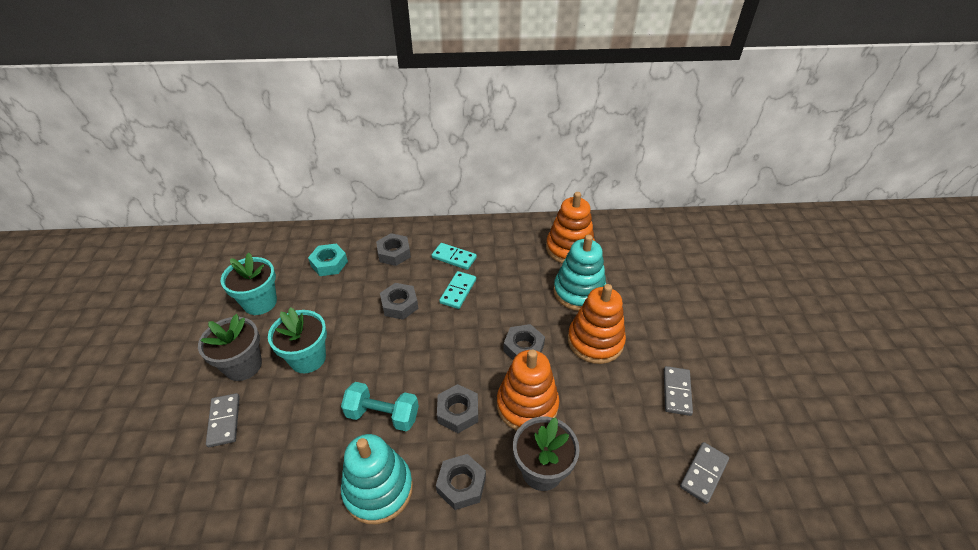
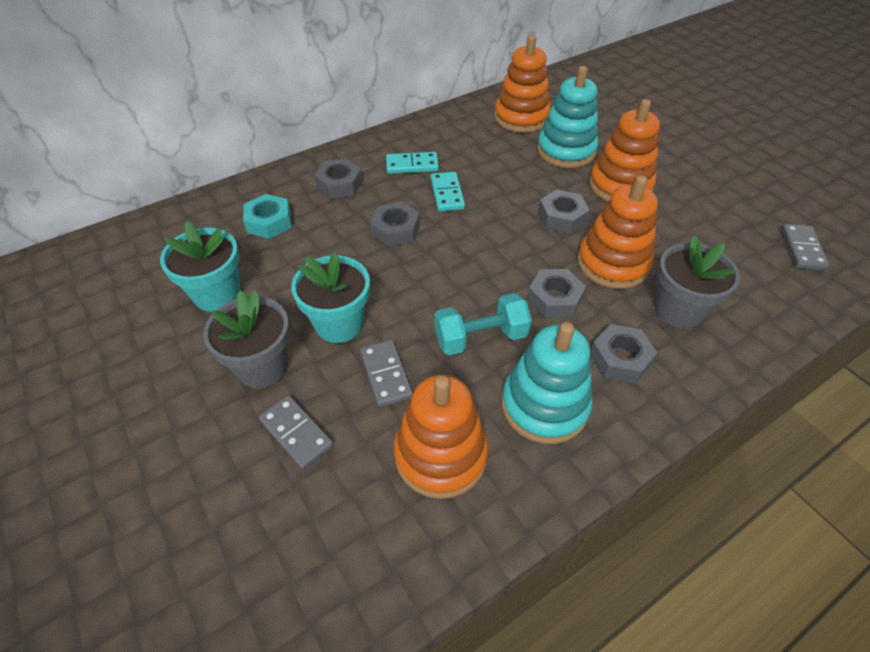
camera: 30 degrees left, 5 degrees up
(286, 485) = (440, 455): none -> orange stacking toy
(676, 392) = (723, 197): grey domino -> grey domino (385, 374)

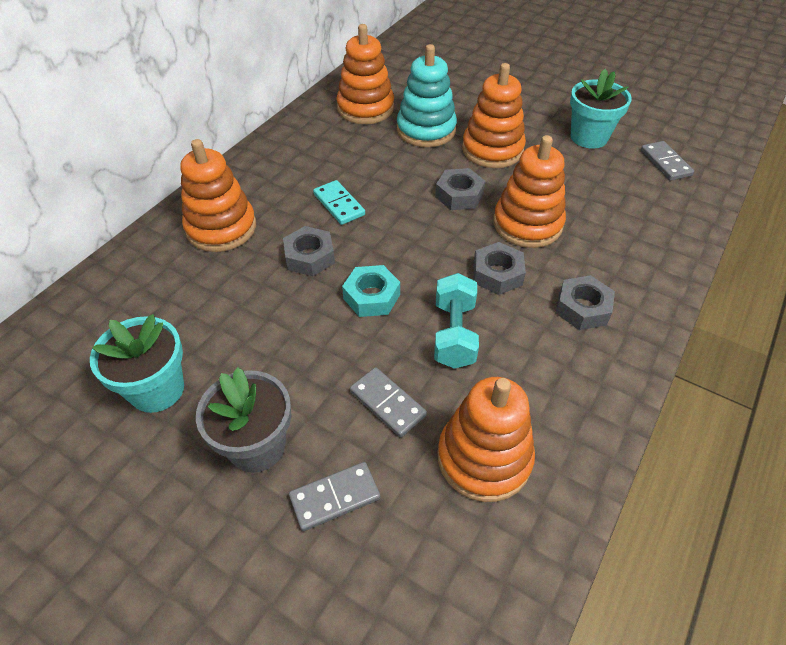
camera: 25 degrees left, 0 degrees up
(269, 222) = (167, 292): turquoise nut -> turquoise nut (371, 296)
(296, 433) = (335, 497): grey domino -> grey domino turned 45 degrees counterclockwise
(339, 184) = (221, 228): grey nut -> orange stacking toy
(339, 324) = (310, 371): turquoise flower pot -> turquoise flower pot (589, 137)
(412, 165) = (286, 186): turquoise domino -> none
(480, 337) = (454, 334): turquoise dumbbell -> turquoise dumbbell turned 45 degrees counterclockwise
(544, 405) = (545, 375): turquoise stacking toy -> none
(678, 310) = (603, 248): grey flower pot -> none

